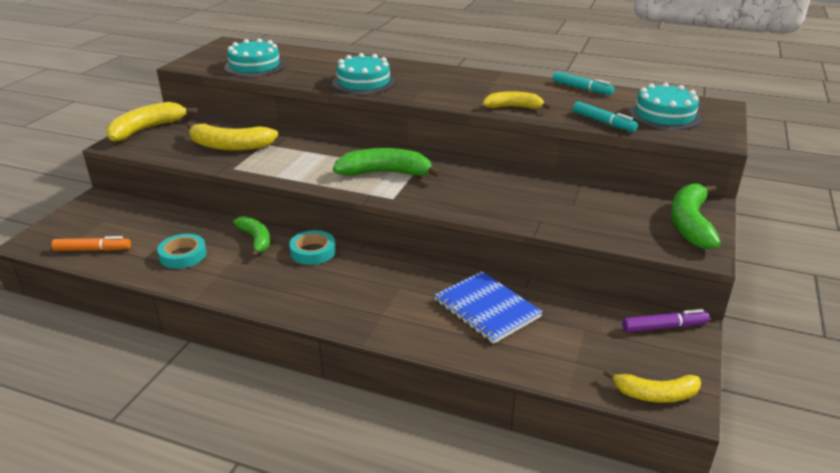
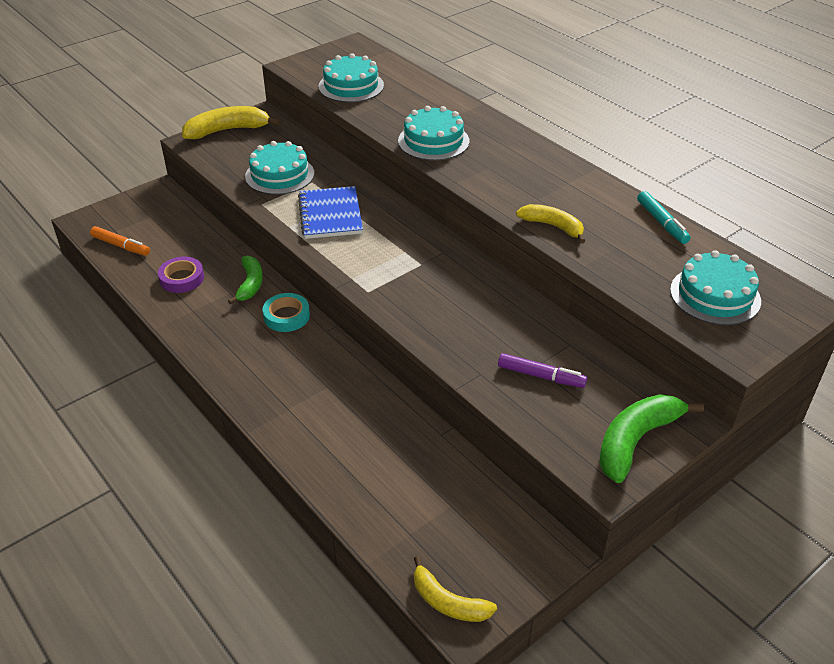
camera: 30 degrees right, 10 degrees up
(183, 255) = (182, 278): turquoise tape -> purple tape
(229, 146) = (279, 175): yellow banana -> turquoise cake
(385, 173) = (388, 257): green banana -> none
(487, 309) = (382, 443): blue notebook -> blue notebook (330, 215)
(603, 122) = (629, 281): turquoise marker -> none
(664, 327) = (531, 539): purple marker -> purple marker (541, 376)

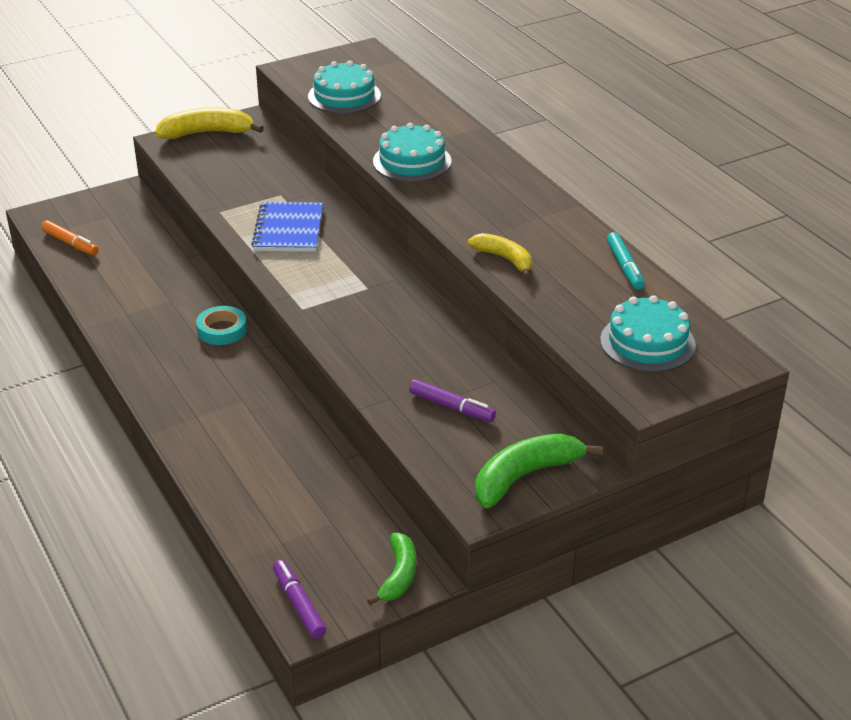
camera: 10 degrees right, 5 degrees down
(182, 278) = (124, 282): purple tape -> none
(250, 284) = (193, 295): green banana -> green banana (399, 575)
(279, 175) = (248, 184): turquoise cake -> none
(448, 602) = (299, 604): yellow banana -> purple marker

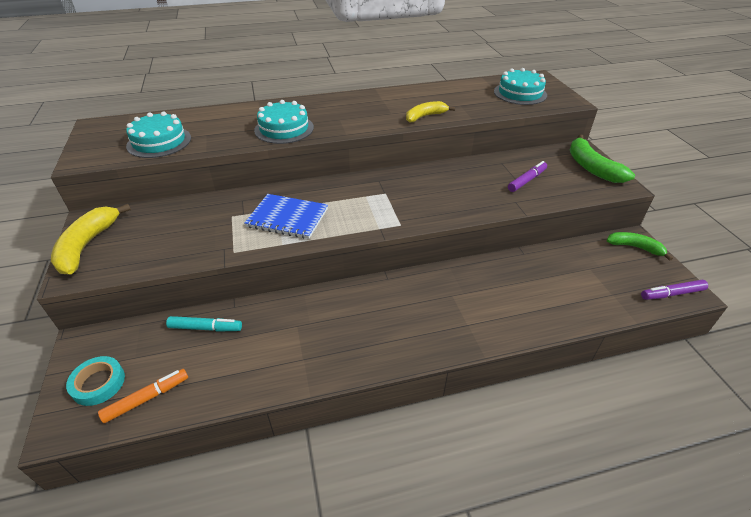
camera: 75 degrees left, 5 degrees up
(222, 330) = (355, 296): turquoise tape -> turquoise tape (98, 383)
(624, 267) = (446, 87): turquoise marker -> turquoise marker (205, 328)

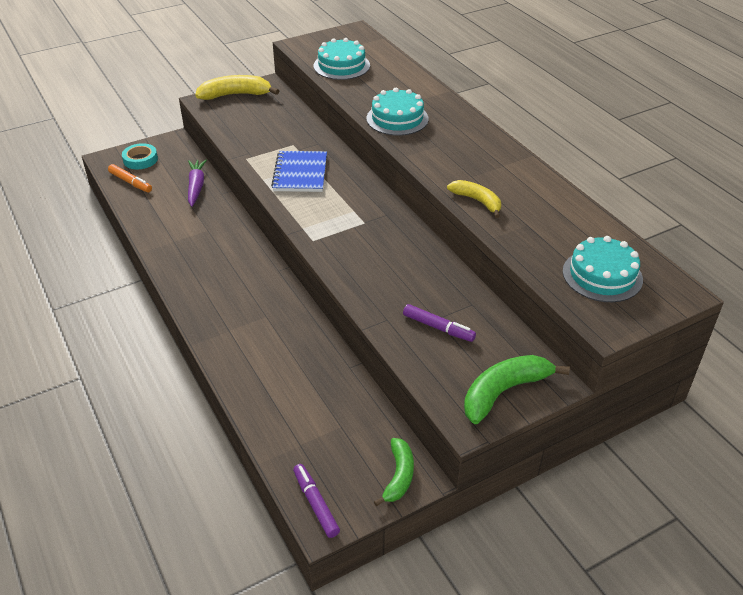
camera: 75 degrees right, 0 degrees up
(205, 328) = (196, 187): turquoise marker -> purple carrot

